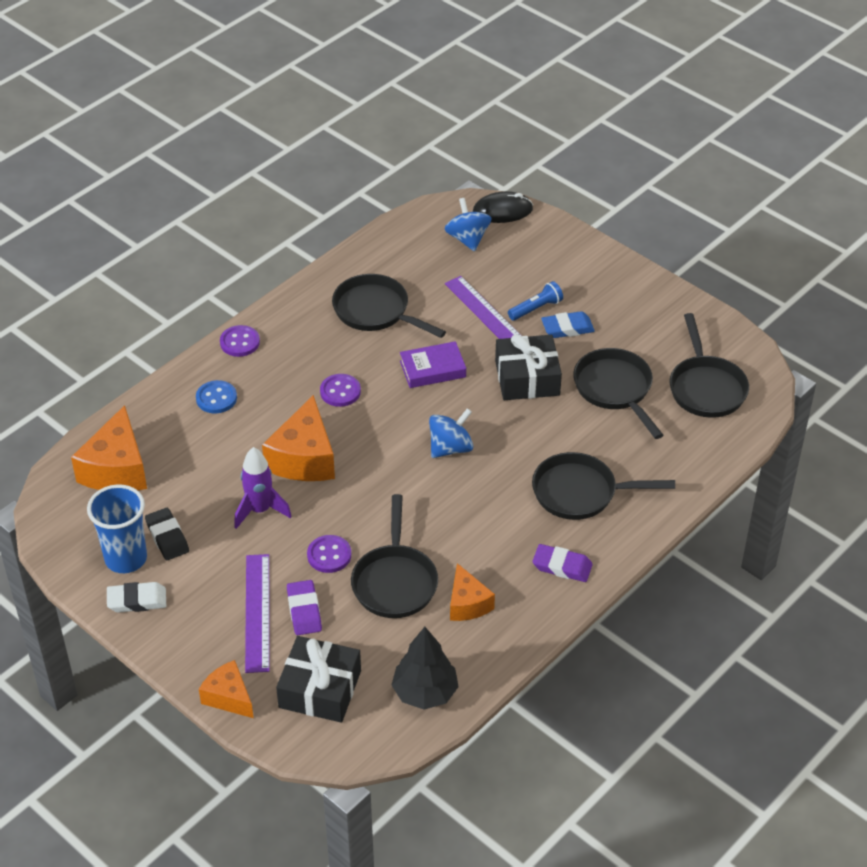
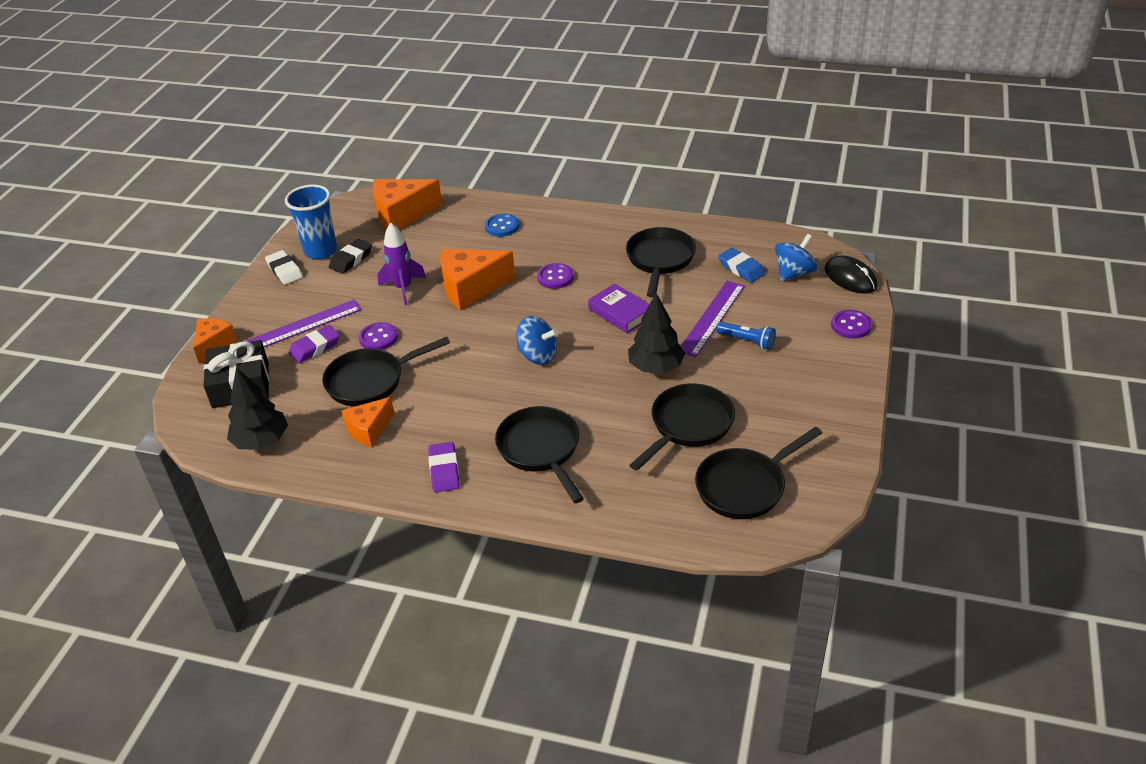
camera: 65 degrees right, 5 degrees down
(240, 342) = (567, 214): purple button -> purple button (850, 326)
(527, 378) = (656, 367): black gift -> black tree
(567, 328) = (740, 368): blue eraser -> blue eraser (741, 268)

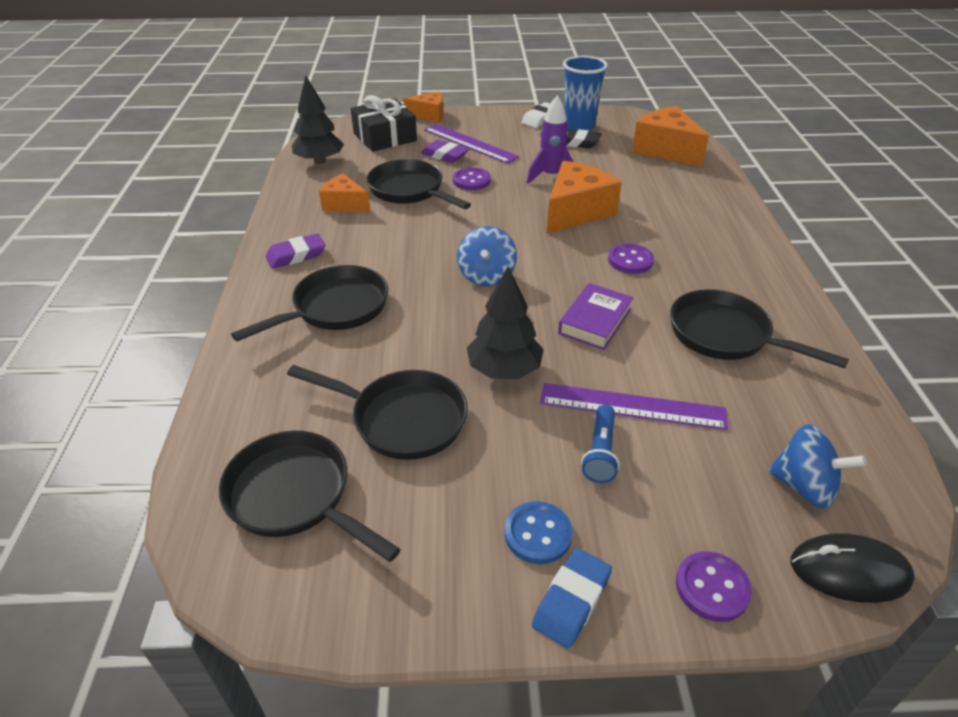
camera: 70 degrees right, 0 degrees up
(471, 288) = (576, 212): orange cheese -> orange cheese turned 75 degrees clockwise
(502, 226) = (695, 208): blue button -> blue button (538, 534)
(659, 260) = (725, 335): black pan -> black pan turned 135 degrees counterclockwise
(741, 268) = (768, 420): blue eraser -> blue eraser (572, 601)
(850, 278) = (849, 571): black mouse -> black mouse turned 60 degrees clockwise

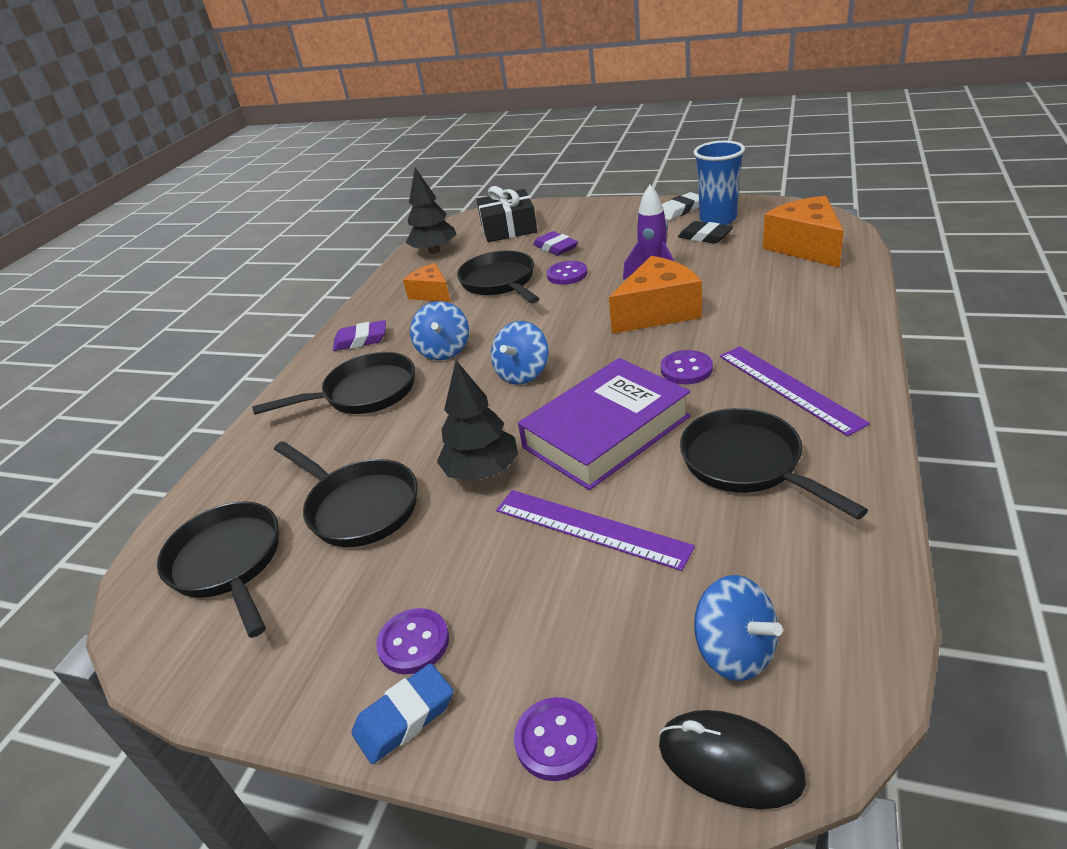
camera: 25 degrees right, 5 degrees down
(394, 260) = (444, 350): none -> blue spinning top
(429, 115) = (565, 206): orange cheese -> none
(470, 143) = (589, 235): purple ruler -> purple ruler (789, 388)
(538, 534) = (413, 643): blue button -> purple button
(595, 321) = (606, 432): purple book -> purple book, size x1.78
(600, 452) = (526, 572): blue flashlight -> none

